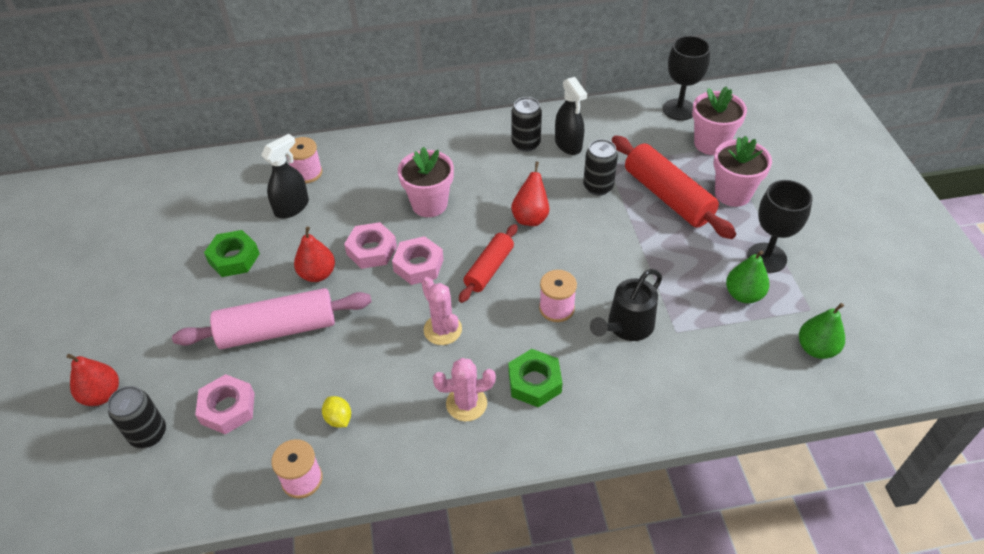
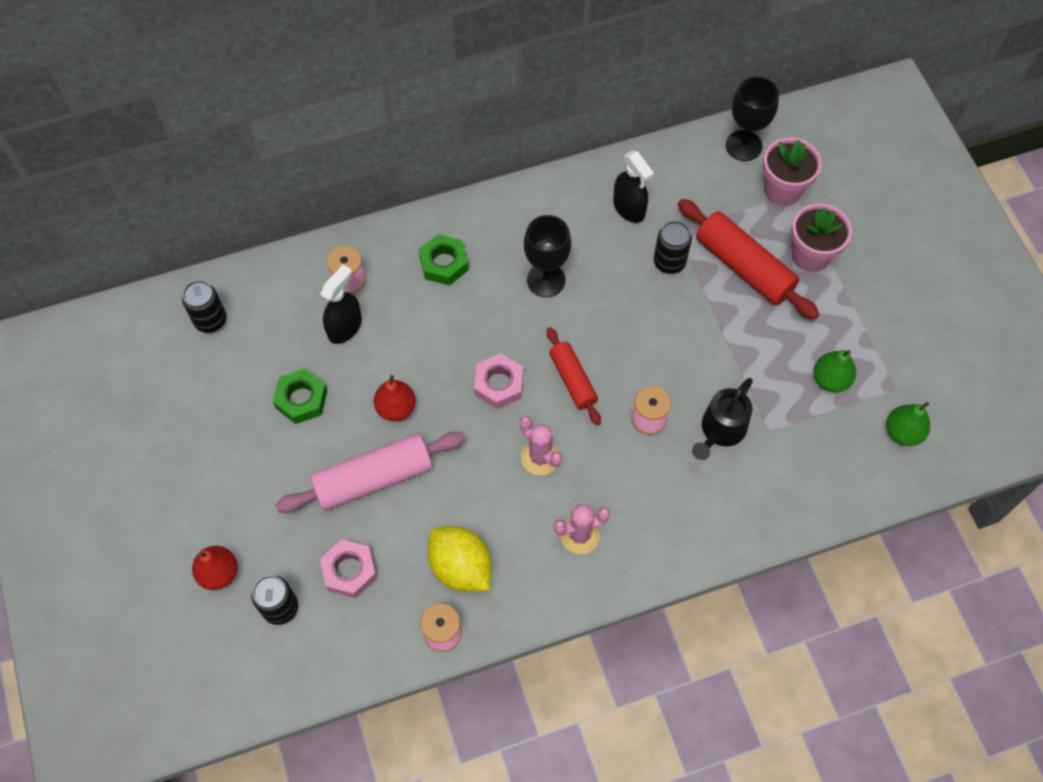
camera: 10 degrees left, 15 degrees up
(338, 419) = (461, 567): yellow lemon -> yellow lemon, size x2.16
(371, 250) = (445, 372): pink nut -> none
(429, 204) = (493, 306): pink flower pot -> none
(489, 269) = (572, 380): red rolling pin -> red rolling pin turned 45 degrees counterclockwise
(526, 144) = (582, 212): black can -> black can (210, 320)
(530, 217) = (604, 311): red pear -> none
(534, 382) = (640, 503): green nut -> green nut (444, 263)
(766, 258) = (850, 333): black goblet -> black goblet (546, 280)

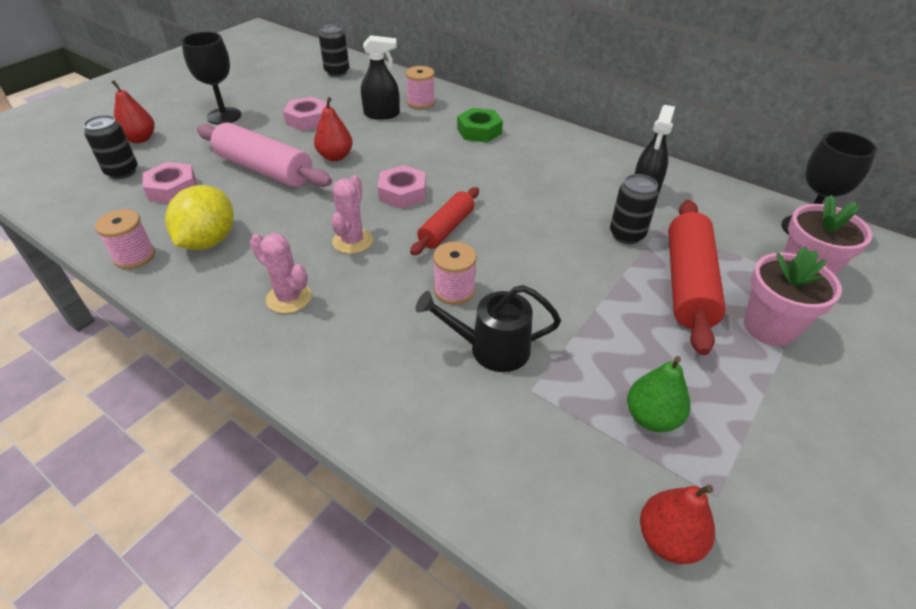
camera: 55 degrees right, 20 degrees down
(301, 399) = (307, 119): green nut -> pink nut
(546, 280) = (523, 178): black goblet -> black goblet (224, 116)
(903, 432) = (668, 539): green pear -> red pear

